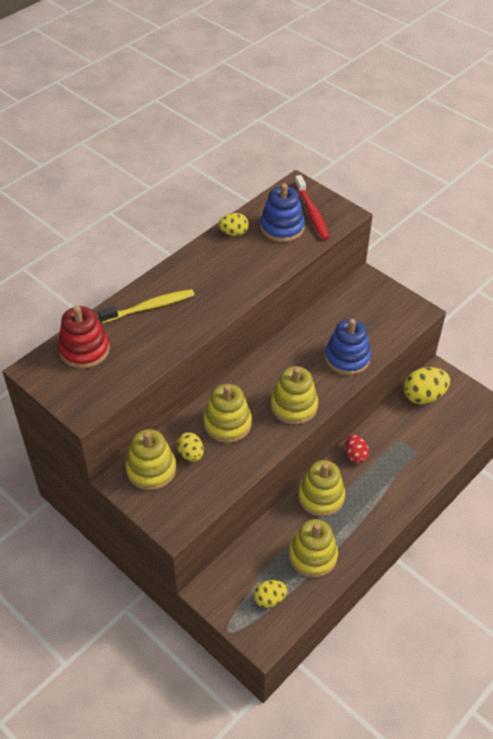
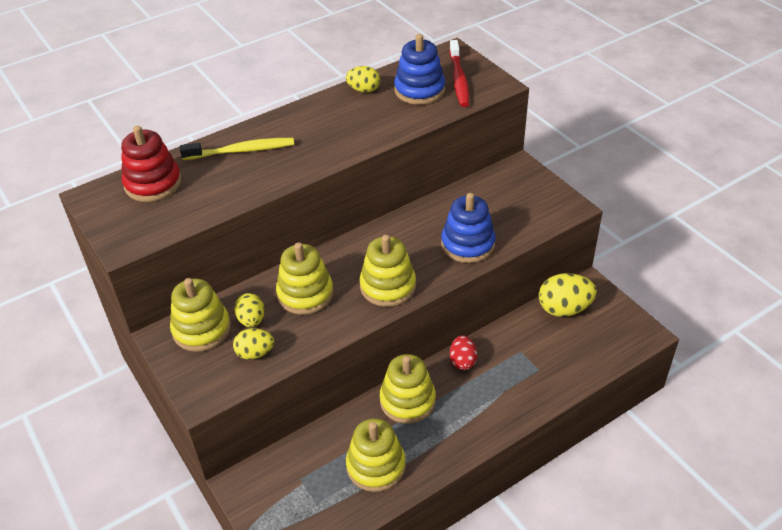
camera: 15 degrees right, 5 degrees down
(269, 599) = (308, 506): yellow egg -> yellow egg (255, 353)

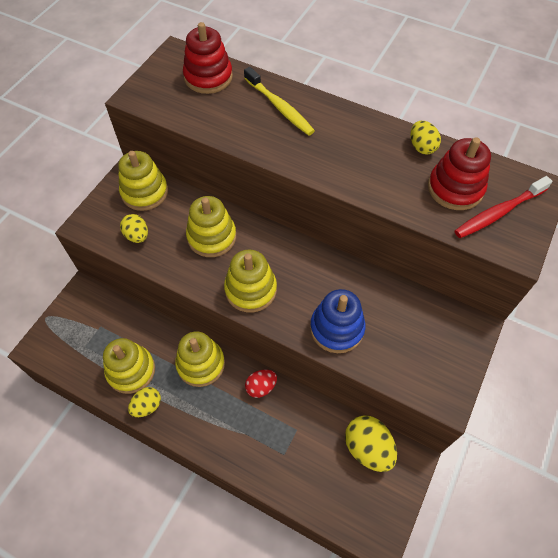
camera: 60 degrees right, 15 degrees up
(251, 320) = (168, 217): yellow egg -> yellow egg (147, 406)
(419, 90) = (455, 188): blue stacking toy -> red stacking toy

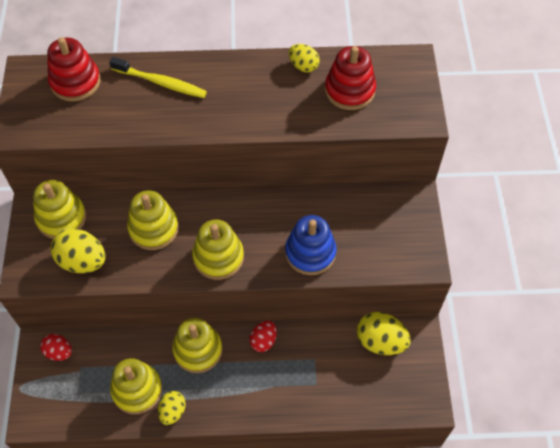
camera: 30 degrees left, 0 degrees up
(93, 305) = (59, 352): none -> red egg
(137, 236) = (82, 261): yellow egg -> yellow egg, size x1.63
(499, 212) = (393, 95): red toothbrush -> none

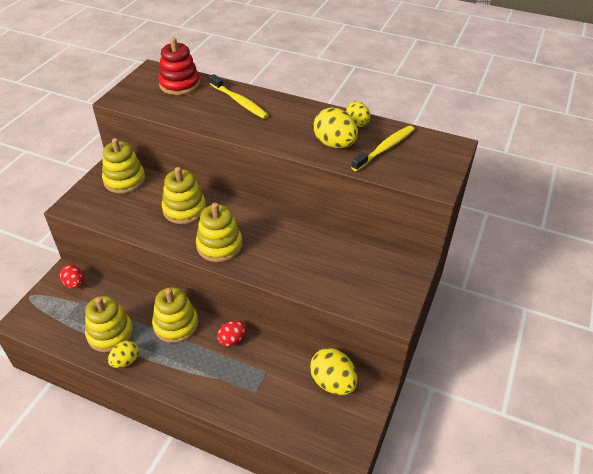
camera: 25 degrees right, 15 degrees down
(82, 261) = (118, 211): yellow egg -> yellow egg (334, 144)
(310, 253) = (296, 270): blue stacking toy -> none
(349, 90) = (385, 148): red stacking toy -> yellow toothbrush

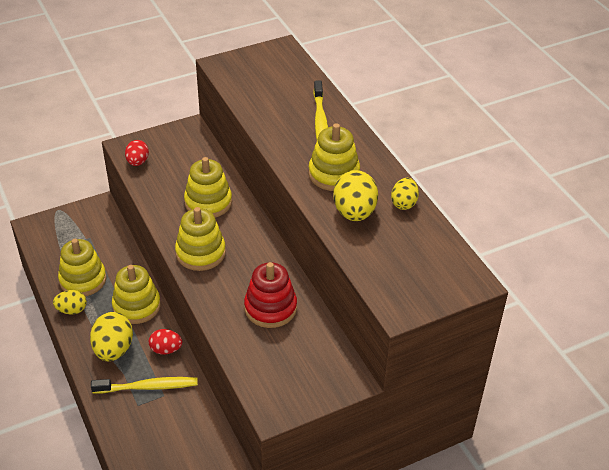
camera: 40 degrees right, 0 degrees up
(74, 283) = (98, 220): red egg -> red egg (137, 162)
(124, 180) = (189, 146): yellow stacking toy -> yellow stacking toy (334, 174)
(179, 84) = (288, 76): red stacking toy -> red stacking toy (270, 308)
(332, 382) = (206, 444): yellow egg -> yellow egg (113, 349)
(385, 148) = (397, 244): yellow toothbrush -> yellow toothbrush (148, 387)

